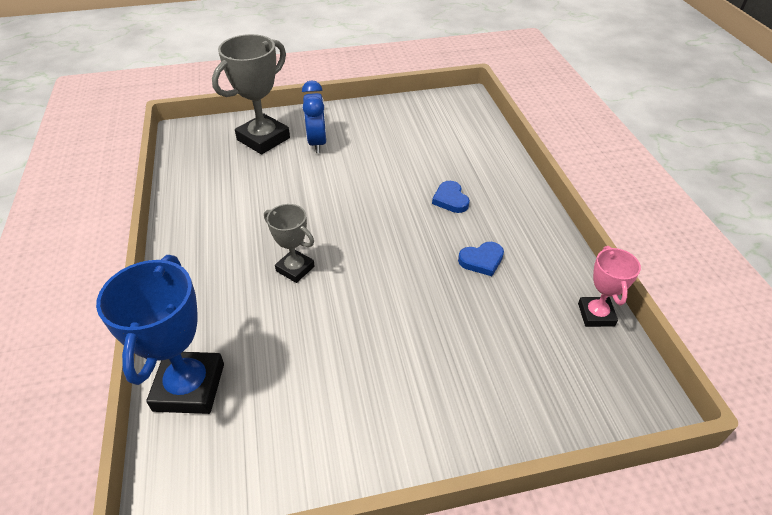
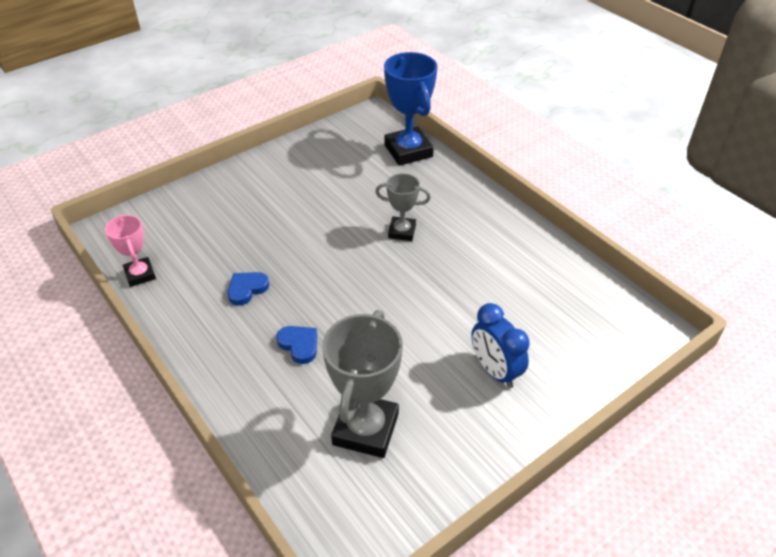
camera: 155 degrees right, 0 degrees up
(263, 139) = (560, 353): grey trophy -> grey trophy (365, 429)

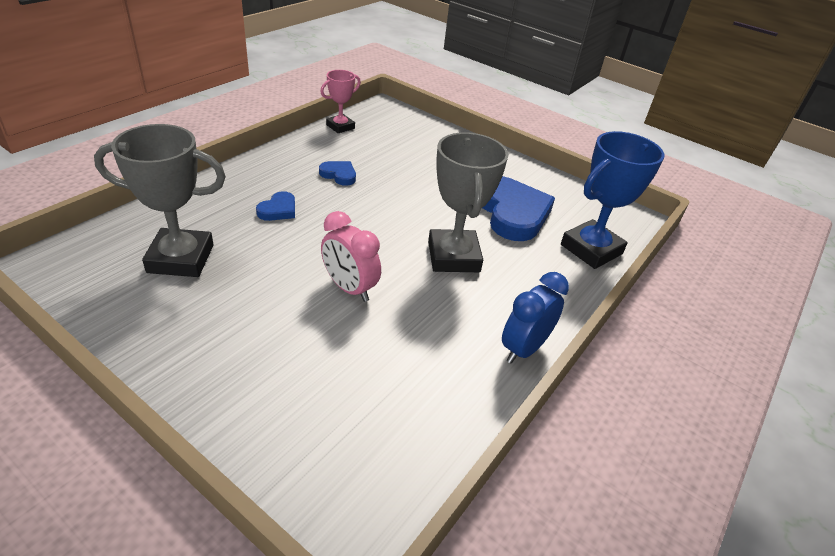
camera: 70 degrees right, 5 degrees down
(348, 181) = (512, 213): none -> blue heart
(402, 231) = (453, 257): grey trophy -> grey trophy, size x1.74
(431, 305) = (349, 288): none -> pink clock
(495, 371) = (260, 346): blue clock -> blue clock (523, 348)

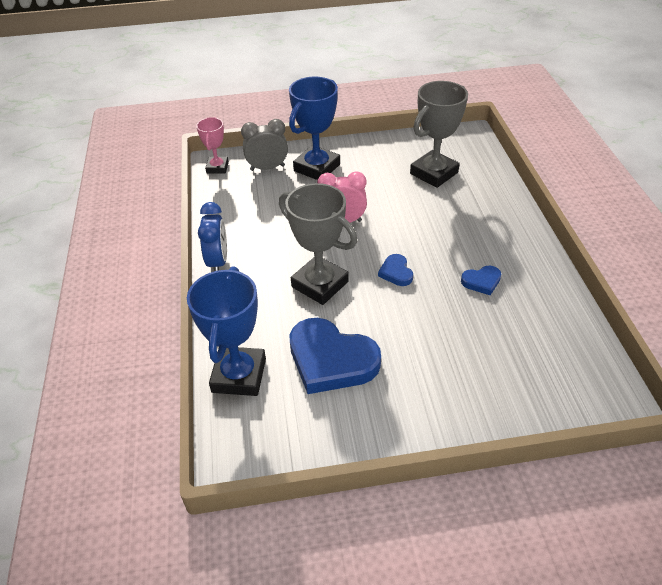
camera: 140 degrees right, 5 degrees up
(258, 375) = (317, 168): none -> blue trophy
(278, 210) = (455, 228): blue heart -> blue heart (396, 272)
(310, 436) = (267, 168): none -> grey clock
(340, 126) = (580, 330): pink trophy -> pink trophy (217, 167)

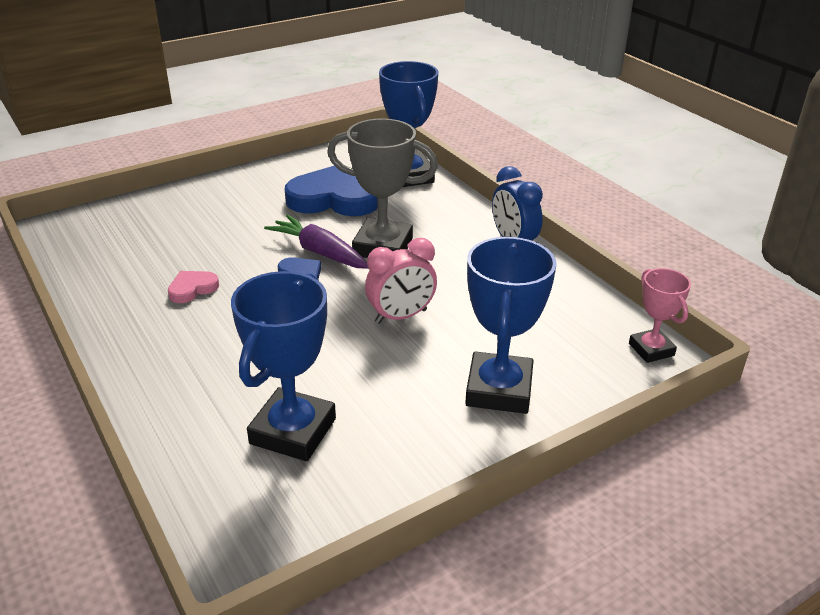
camera: 155 degrees right, 10 degrees down
(267, 168) = (576, 368): grey clock -> none
(372, 293) = (319, 252): none -> purple carrot
(434, 173) = (293, 431): grey trophy -> blue trophy
(481, 281) = (192, 289): blue heart -> pink heart

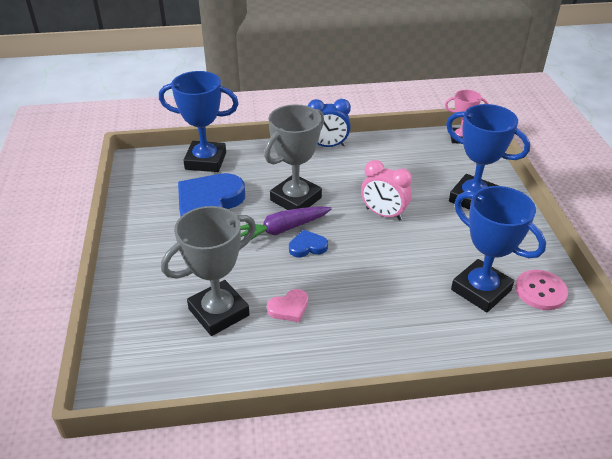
camera: 65 degrees left, 5 degrees up
(169, 250) = (219, 312): none -> grey trophy
(192, 289) = (289, 308): pink heart -> pink heart turned 105 degrees counterclockwise
(321, 495) = (540, 291): none -> pink button
(401, 316) = (383, 214): pink clock -> pink clock turned 120 degrees clockwise

